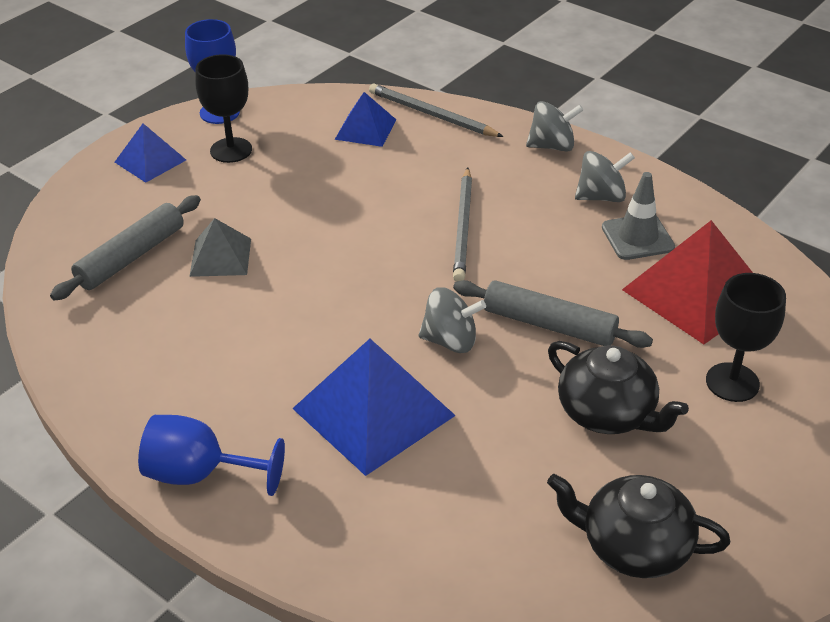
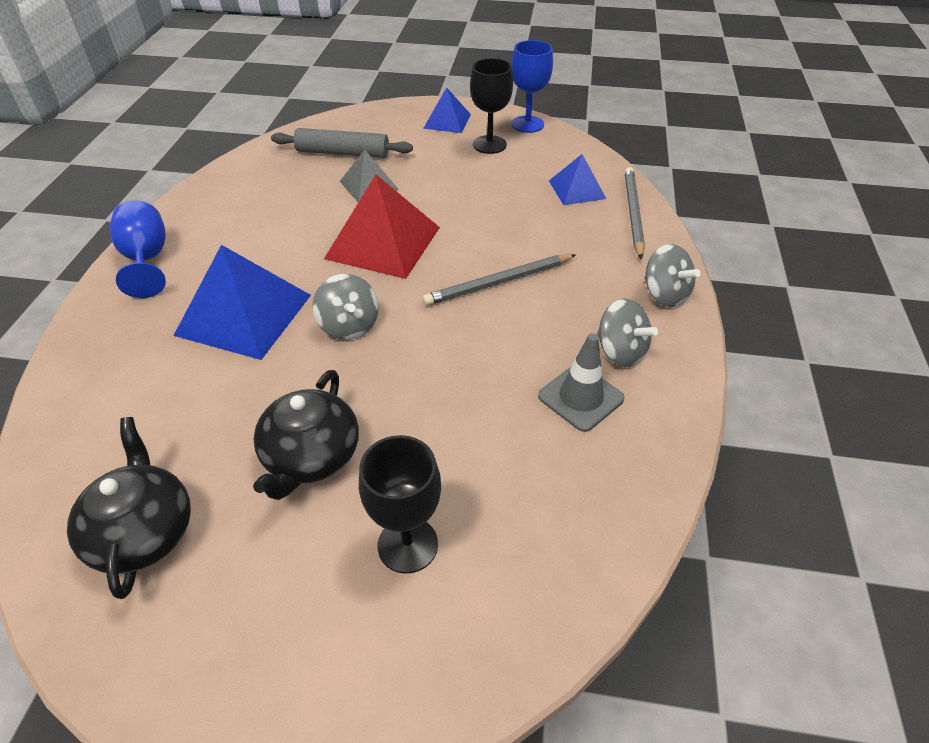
camera: 60 degrees right, 5 degrees up
(549, 325) = (407, 377): grey rolling pin -> none
(696, 293) = (529, 471): red pyramid -> red pyramid (383, 242)

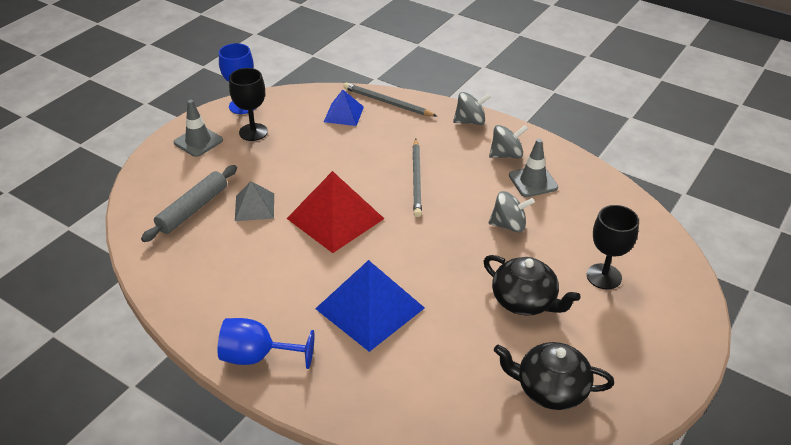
camera: 65 degrees left, 5 degrees down
(349, 326) = (416, 257): grey spinning top -> grey spinning top (509, 225)
(447, 121) = (198, 141): blue pyramid -> grey traffic cone

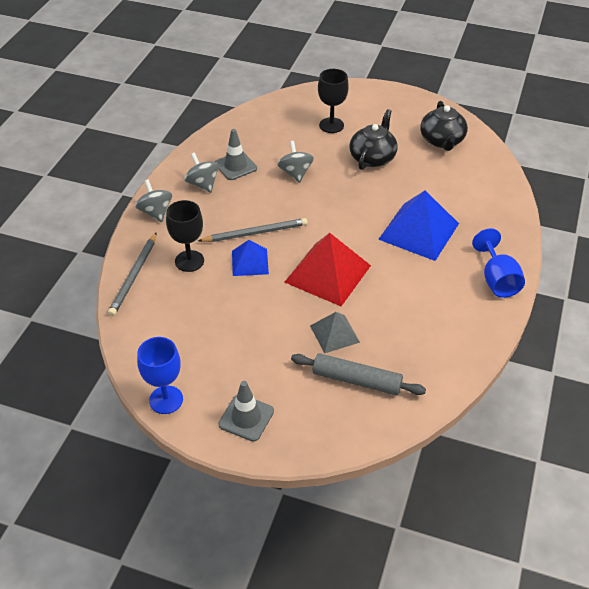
camera: 105 degrees left, 5 degrees up
(253, 132) = (215, 373): black goblet -> black goblet (189, 261)
(343, 114) = (163, 305): blue pyramid -> blue pyramid (250, 262)

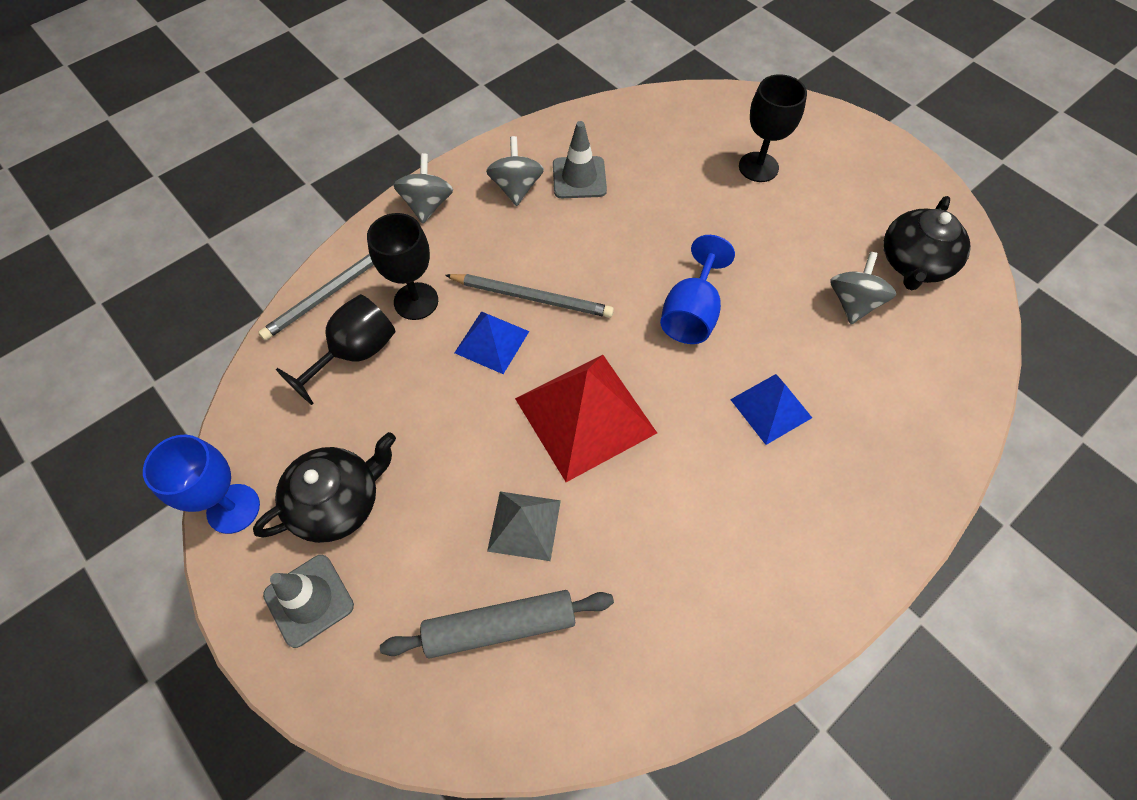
camera: 30 degrees right, 15 degrees up
(174, 300) = (355, 353): none -> black goblet
(295, 173) = (653, 224): grey spinning top -> grey spinning top (853, 303)
(356, 380) = (500, 627): grey rolling pin -> grey rolling pin turned 60 degrees counterclockwise
(372, 158) = (784, 247): black teapot -> black teapot (338, 502)
(418, 231) = (771, 408): blue pyramid -> blue pyramid, size x0.56
(497, 280) = (840, 564): blue goblet -> blue goblet (691, 314)

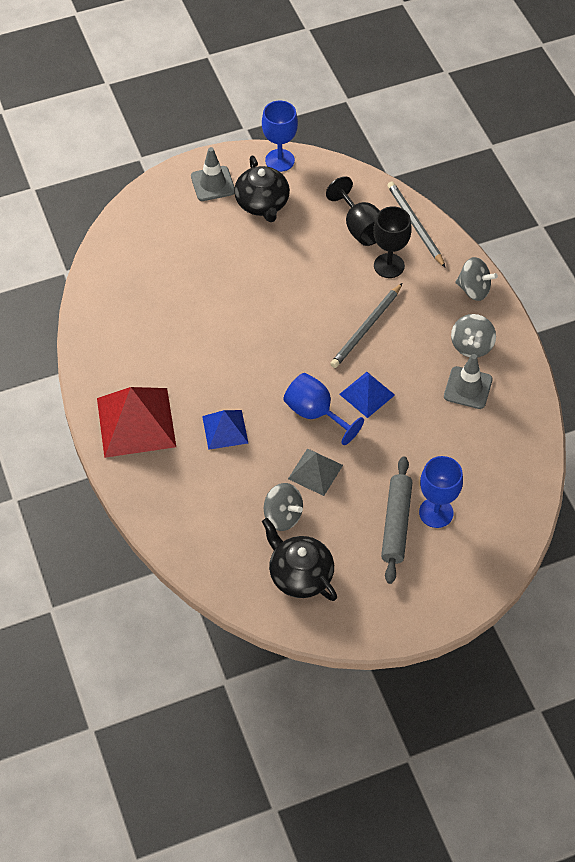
camera: 110 degrees right, 5 degrees down
(492, 342) = (340, 297): blue pyramid -> blue pyramid (367, 394)
(500, 627) = (159, 257): grey rolling pin -> grey rolling pin (396, 523)
(516, 188) = (471, 346): grey spinning top -> grey spinning top turned 90 degrees clockwise
(524, 525) = (209, 282): grey pyramid -> grey pyramid (315, 472)
(585, 415) = (265, 330): red pyramid -> red pyramid (136, 422)
(758, 167) = (436, 512): black goblet -> blue goblet

